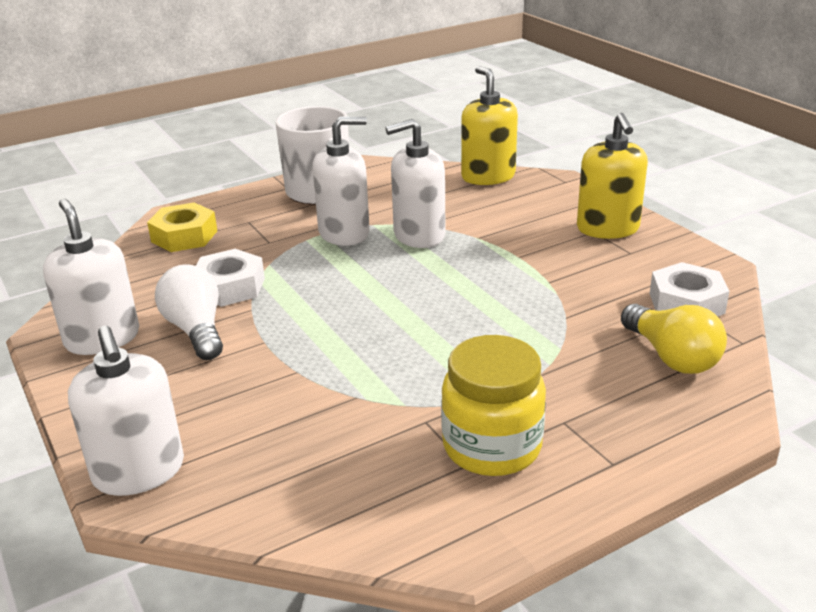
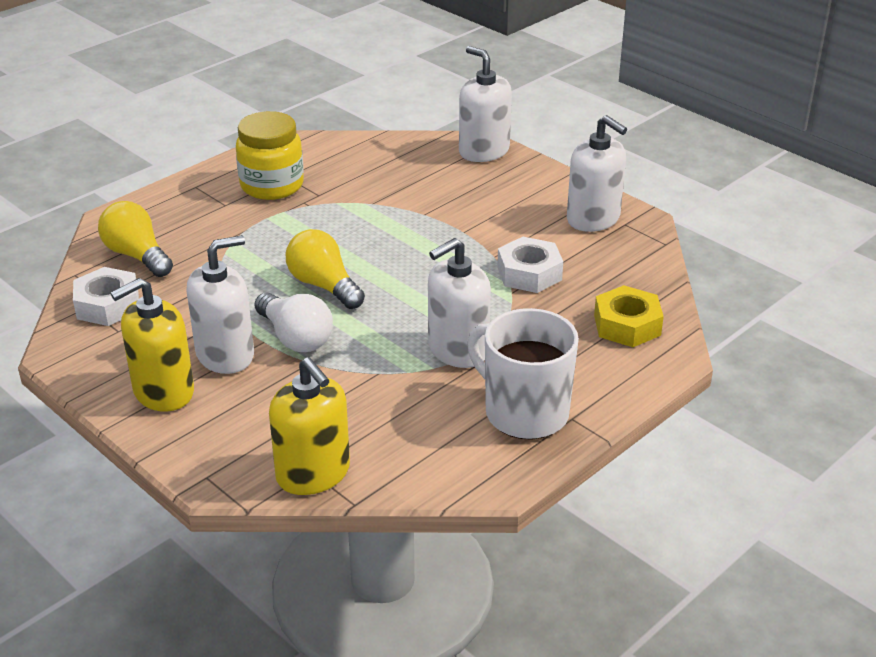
camera: 165 degrees right, 5 degrees up
(196, 330) = (525, 233): white light bulb -> white light bulb (295, 338)
(419, 235) = (375, 356): white soap dispenser -> white soap dispenser (225, 355)
(449, 298) = (324, 286): none -> yellow light bulb
(608, 228) = (163, 392): yellow soap dispenser -> yellow soap dispenser turned 105 degrees counterclockwise

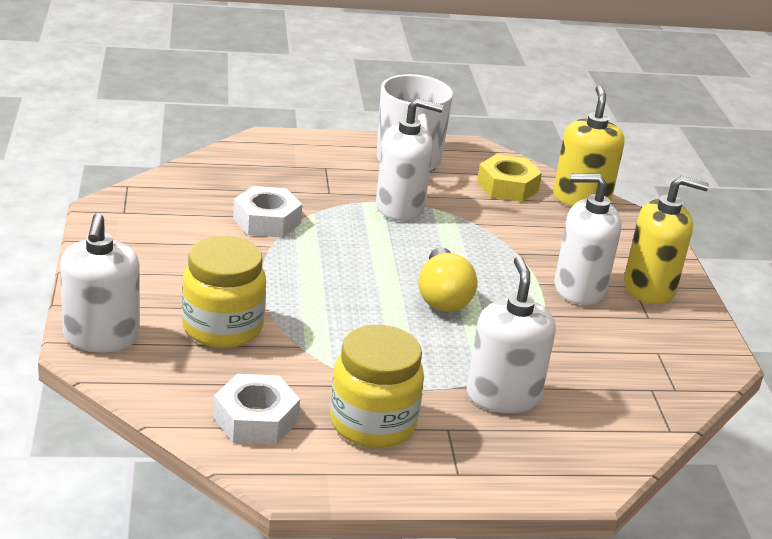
camera: 145 degrees left, 5 degrees down
(108, 305) = (654, 380): white nut -> white nut (255, 419)
(137, 255) = (591, 417): yellow light bulb -> none
(295, 338) = (511, 272): white light bulb -> none
(430, 189) = (222, 328): none -> yellow jar
(593, 219) = (139, 227): white soap dispenser -> white soap dispenser (503, 396)
(627, 325) = (261, 162): yellow nut -> yellow nut (507, 186)

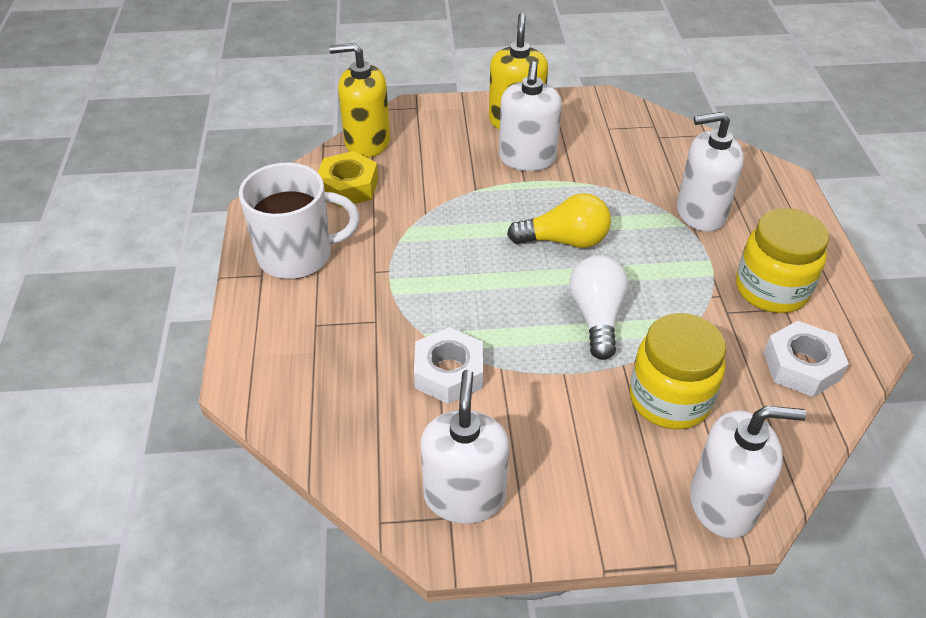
camera: 85 degrees left, 15 degrees up
(331, 302) = (596, 317): none -> white light bulb
(400, 207) = (401, 264): white soap dispenser -> white soap dispenser (464, 496)

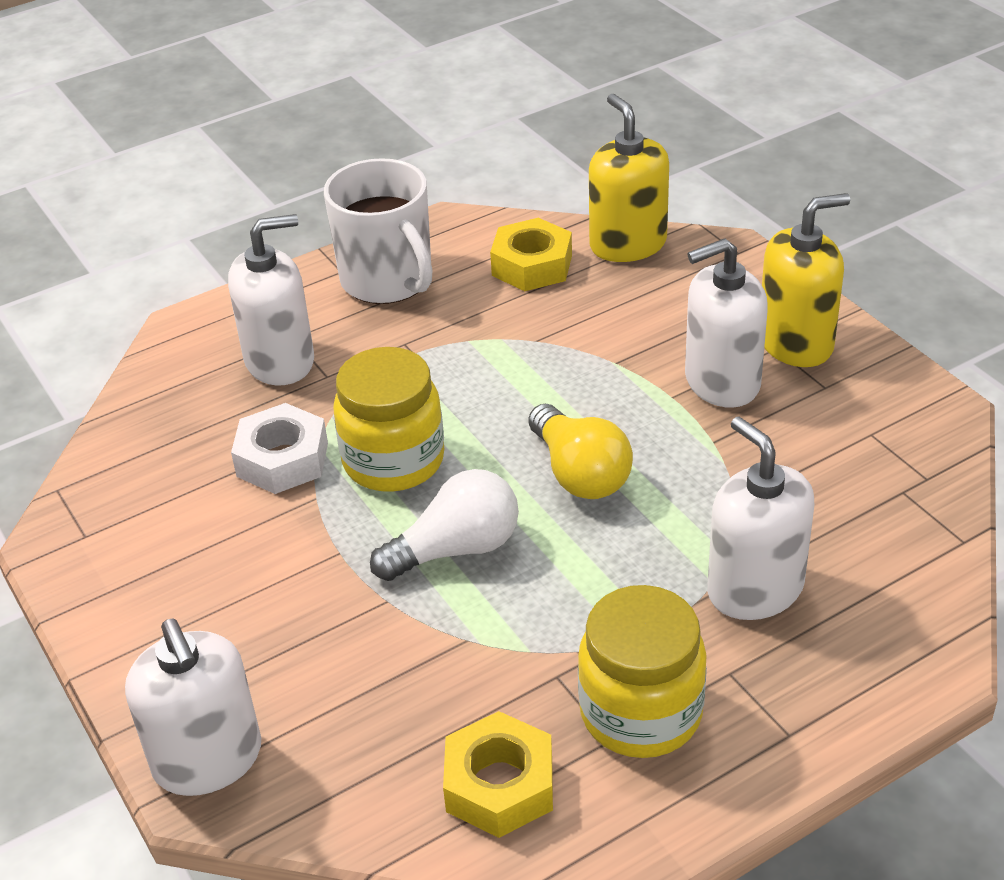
camera: 65 degrees right, 5 degrees down
(464, 496) = (116, 536): white soap dispenser -> white soap dispenser (280, 361)
(669, 399) = (353, 661): yellow jar -> yellow jar (393, 461)
(801, 366) = (499, 785): white nut -> yellow nut

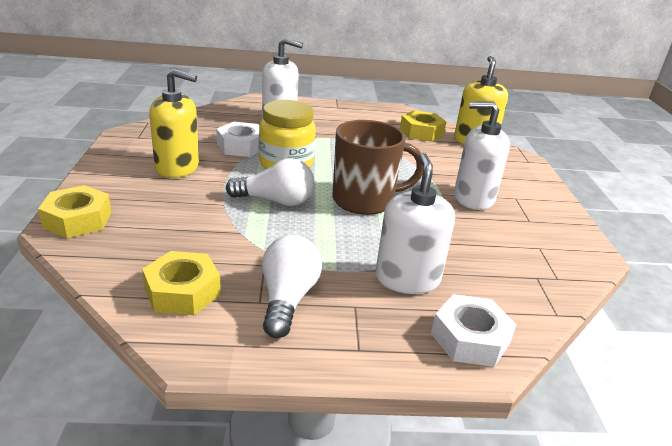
camera: 25 degrees right, 10 degrees down
(208, 759) = (77, 220): white soap dispenser -> yellow nut
(388, 280) = (353, 115): white mug -> none
(579, 473) = (365, 200): yellow light bulb -> brown mug
(641, 713) = (287, 299): yellow jar -> white light bulb
(796, 343) = (528, 200): yellow soap dispenser -> yellow soap dispenser (177, 167)
(897, 640) = (470, 338): none -> white nut

